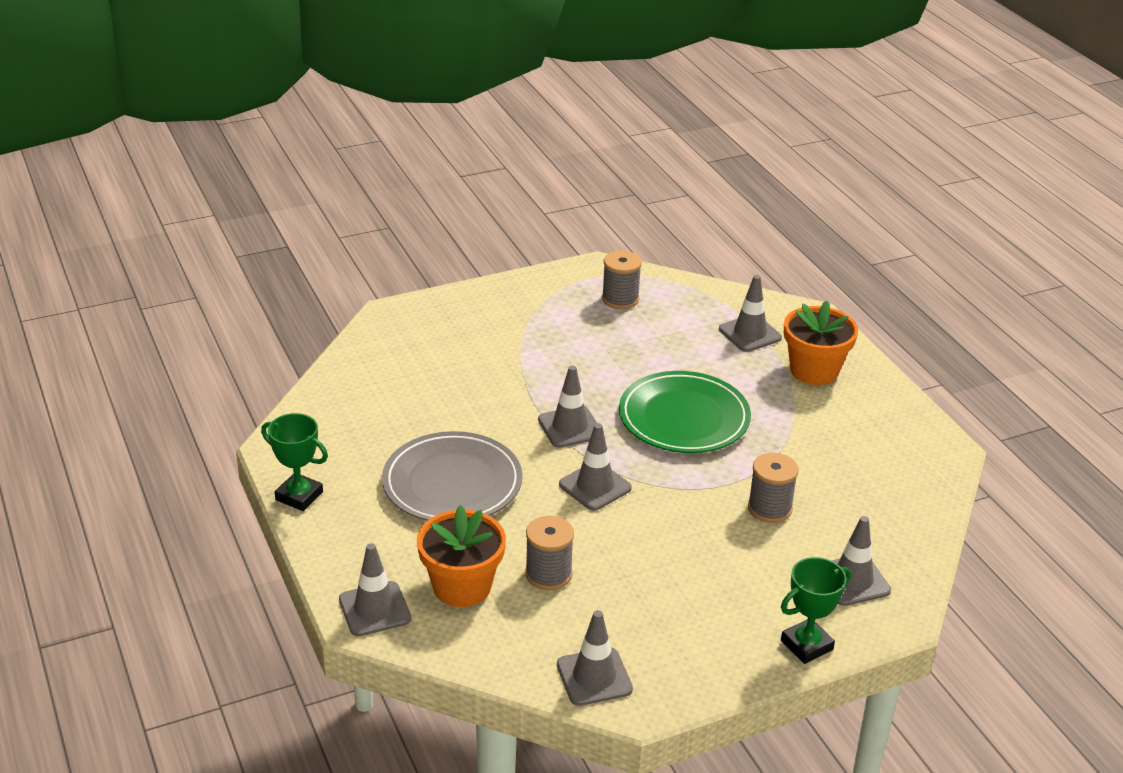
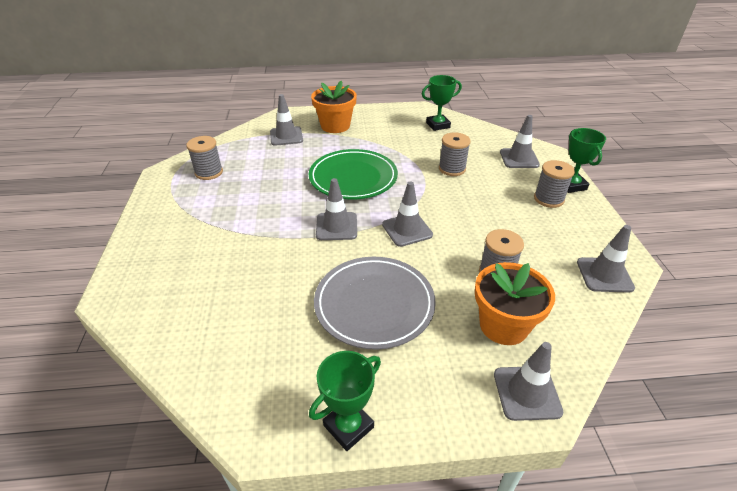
camera: 70 degrees left, 5 degrees up
(749, 619) = (548, 199): none -> grey spool
(899, 476) = (438, 125): none -> green trophy

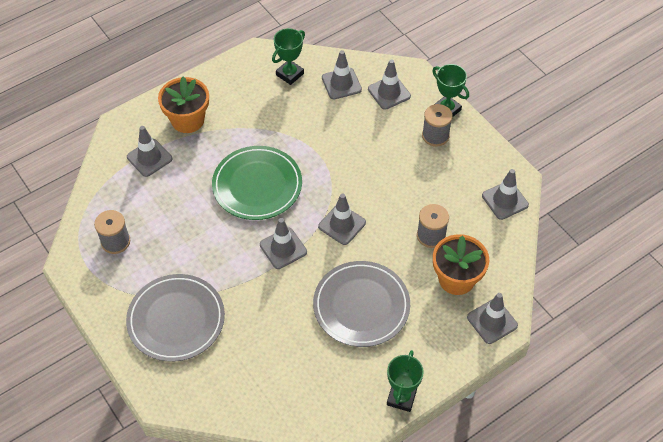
camera: 30 degrees left, 15 degrees up
(194, 240) = (176, 320): none -> grey plate
(452, 169) = (338, 133): grey spool -> none
(478, 142) = (341, 84): none -> grey traffic cone

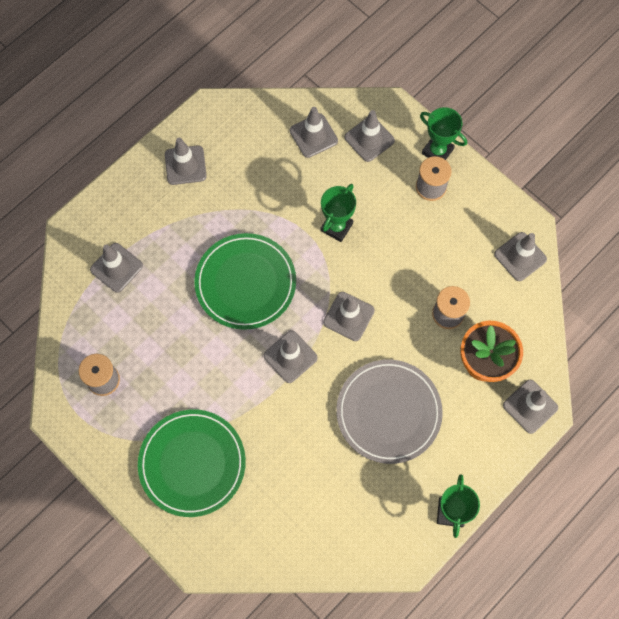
camera: 10 degrees left, 15 degrees up
(176, 320) = (192, 463): grey plate -> green plate
(187, 120) = (149, 211): orange flower pot -> none
(227, 90) = (185, 165): none -> grey traffic cone
(290, 74) = (252, 132): green trophy -> green trophy (336, 227)

